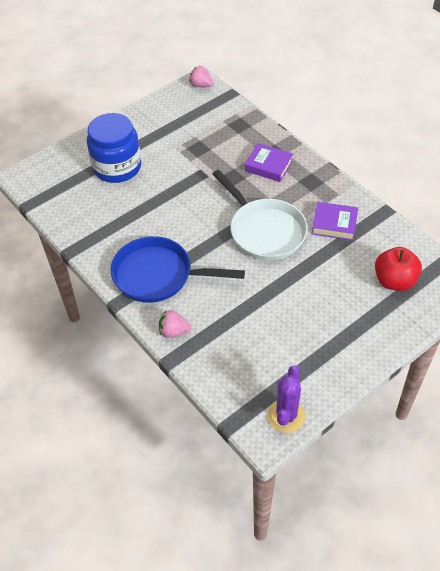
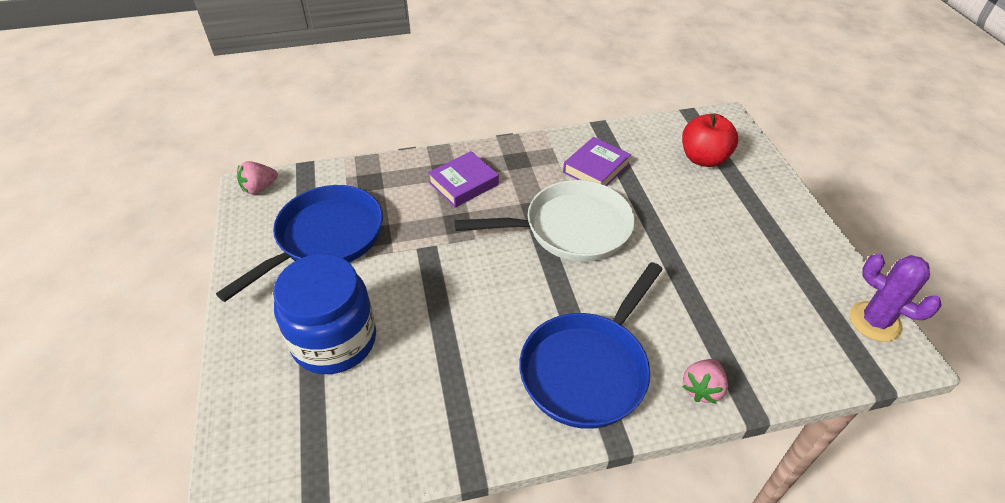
camera: 65 degrees left, 5 degrees down
(182, 129) = (325, 238): none -> blue pan

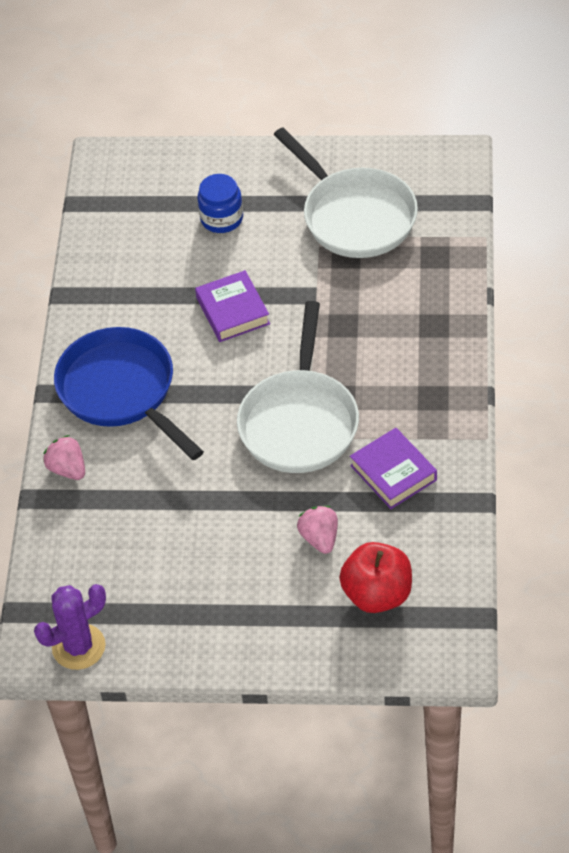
camera: 110 degrees right, 5 degrees up
(259, 188) = (452, 165): pink strawberry -> pink strawberry (320, 538)
(325, 238) = (355, 216): blue pan -> white pan
(334, 340) = (222, 218): blue jar -> blue jar, size x0.55
(463, 183) = (405, 339): purple book -> purple book (233, 311)

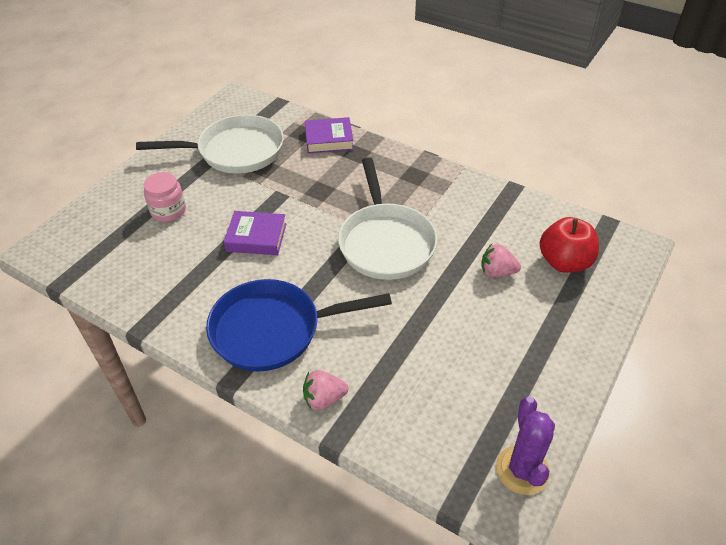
camera: 65 degrees left, 5 degrees down
(222, 218) = (168, 211): blue jar -> pink jar
(299, 422) = (385, 242): white pan -> white pan turned 45 degrees clockwise
(393, 473) = (463, 215): purple book -> purple book (329, 139)

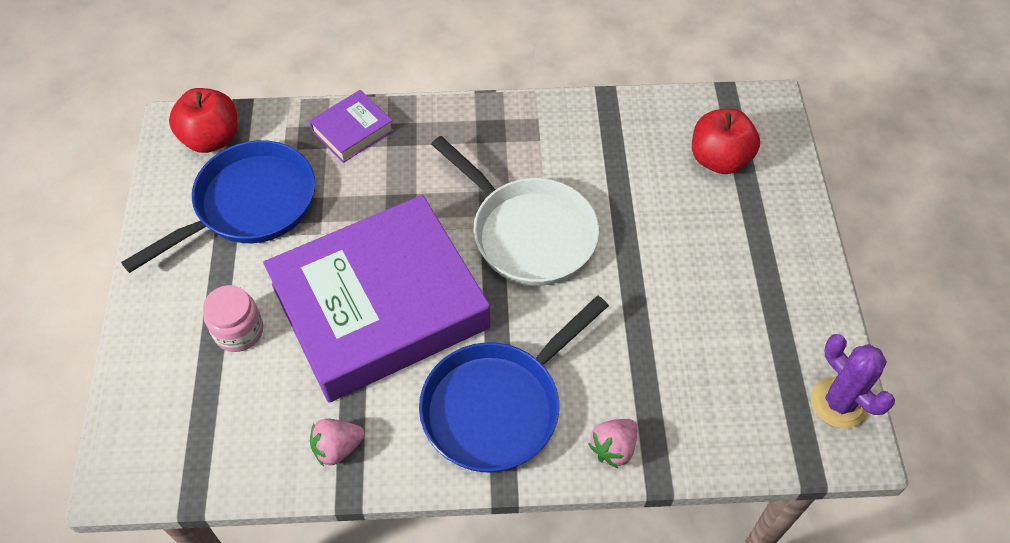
camera: 35 degrees left, 10 degrees up
(235, 151) = (249, 205): white pan -> blue pan
(247, 111) = (211, 139): none -> red apple
(256, 237) = (380, 306): purple book -> purple book, size x2.46
(497, 272) = (666, 206): pink strawberry -> pink strawberry (337, 448)

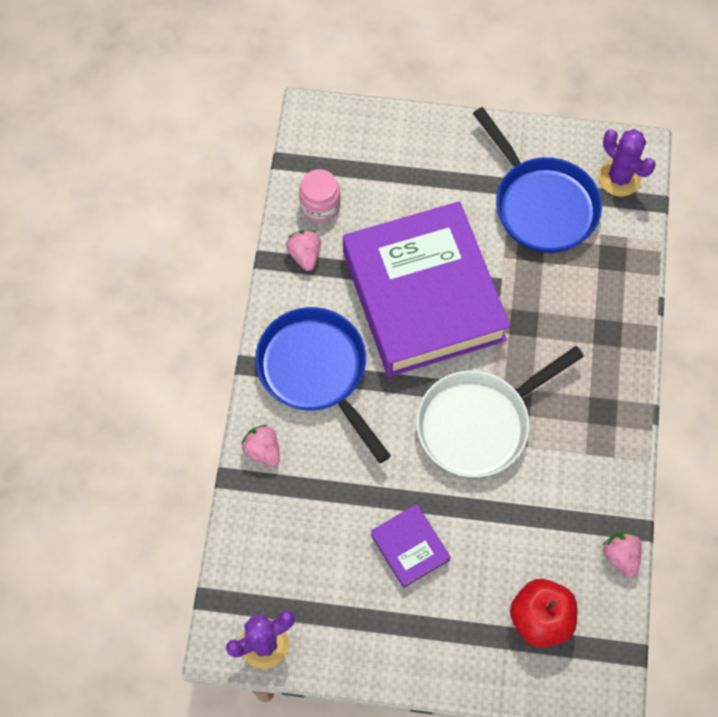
camera: 100 degrees right, 10 degrees up
(211, 139) = (619, 178): red apple -> purple cactus
(239, 331) = (418, 193): pink jar -> pink jar (320, 205)
(352, 131) = (616, 291): purple book -> purple book (409, 547)
(637, 105) = (621, 556): none -> pink strawberry

